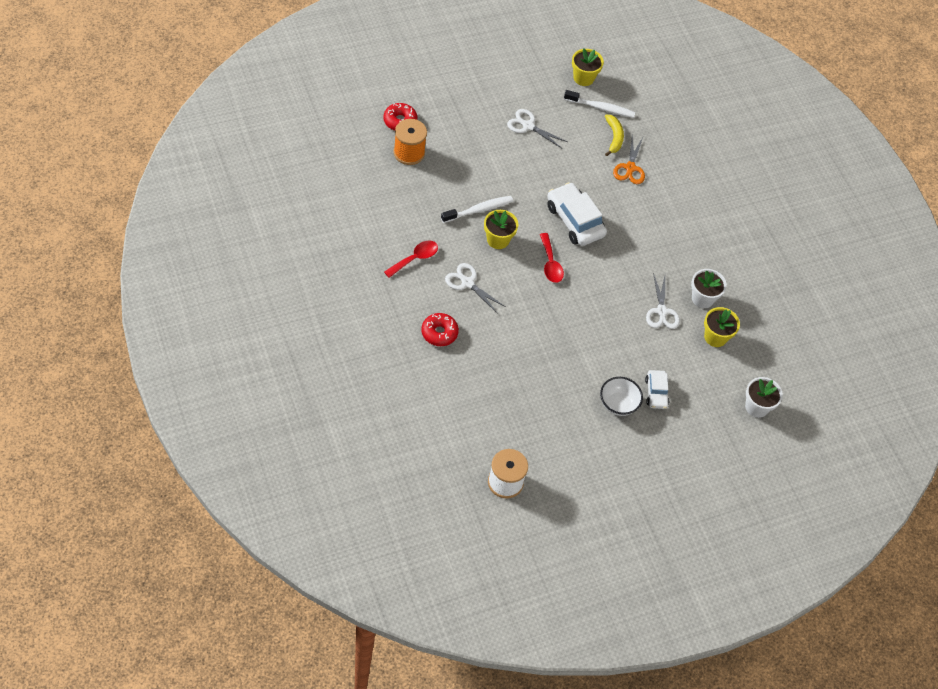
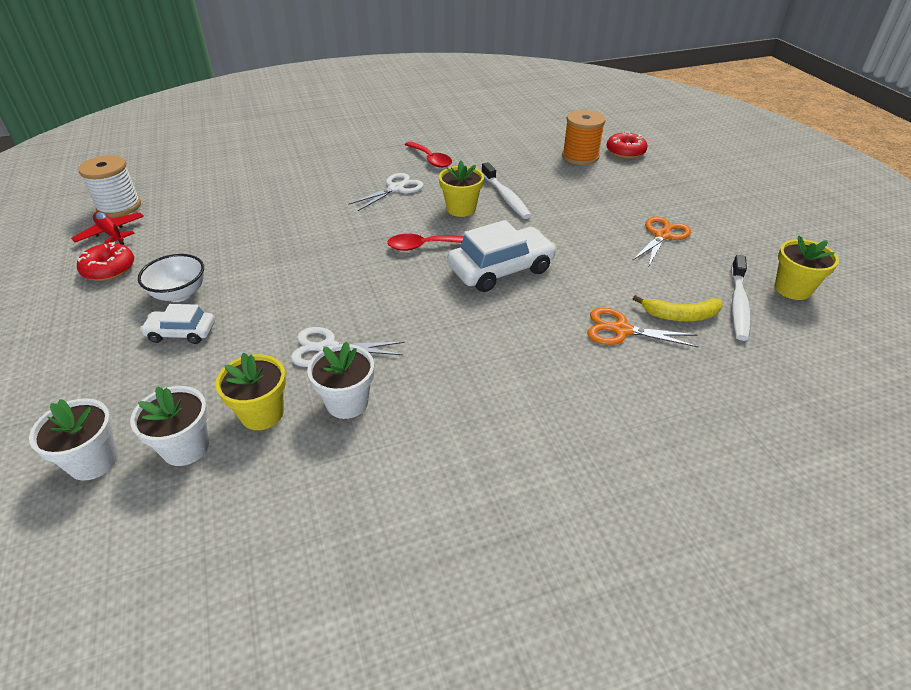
camera: 100 degrees right, 15 degrees down
(439, 333) = (330, 172): red donut -> red donut (109, 269)
(528, 126) = (662, 235): white scissors -> orange scissors
(546, 474) = (111, 233): none -> red plane
(742, 367) = (185, 447): none -> white flower pot

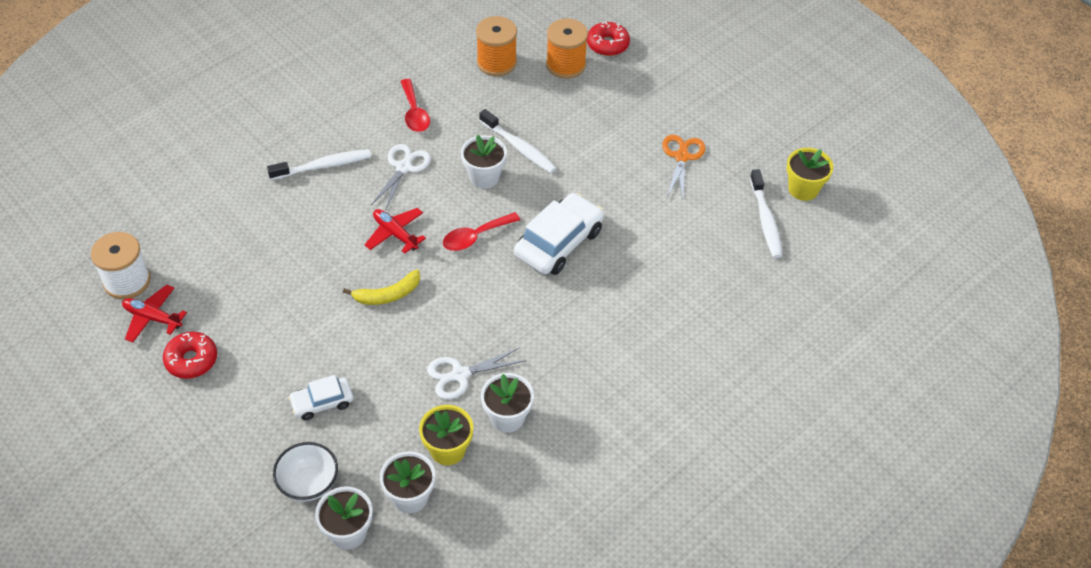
camera: 25 degrees left, 10 degrees up
(179, 294) = (286, 364): white bowl -> white bowl (309, 484)
(332, 174) = (323, 166): none -> white toothbrush
(354, 228) = (395, 234): none -> red plane
(431, 159) = (414, 113): red spoon -> red spoon turned 45 degrees clockwise
(461, 209) = (484, 177): yellow flower pot -> white flower pot
(520, 145) = (496, 62): none -> orange spool
(621, 330) = (684, 277): orange scissors -> none
(680, 315) = (724, 247): yellow banana -> yellow banana (387, 295)

